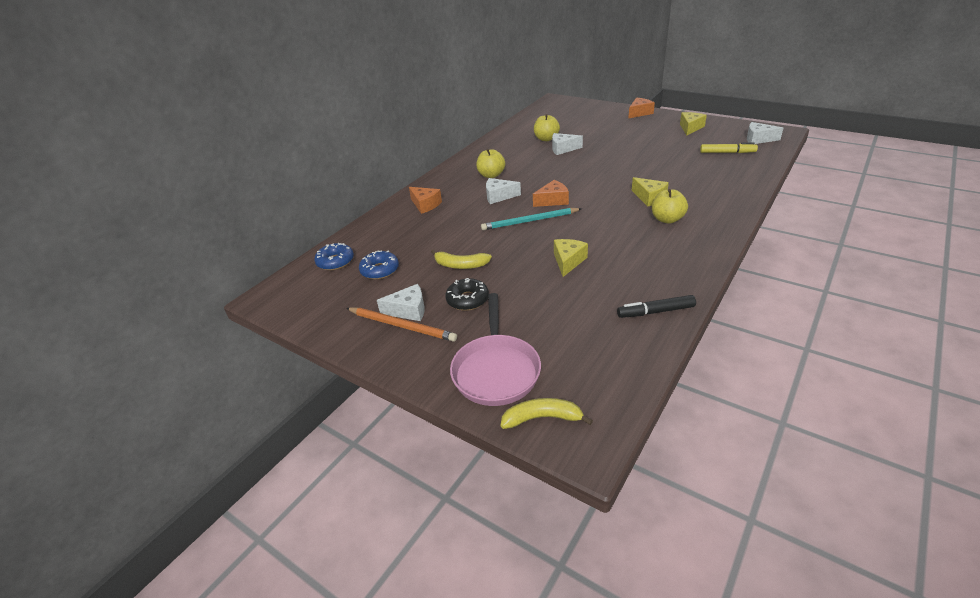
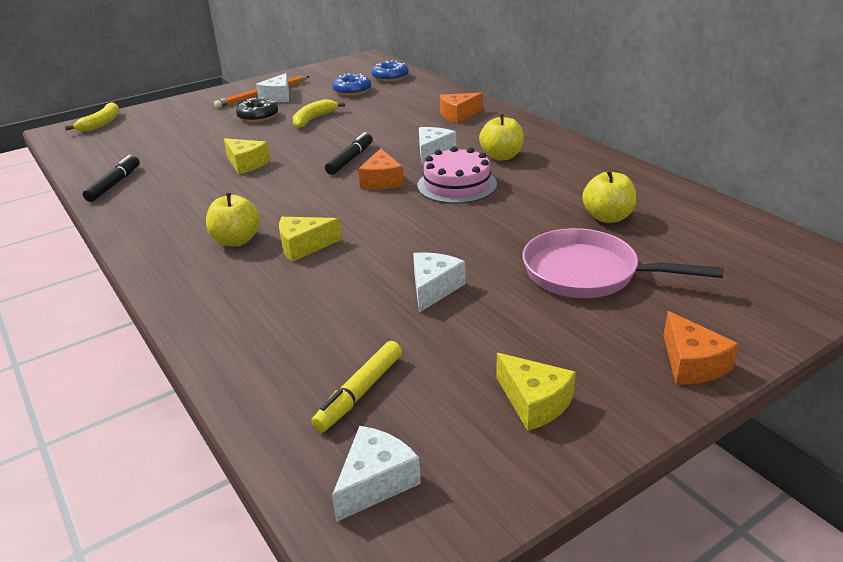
camera: 110 degrees right, 5 degrees down
(496, 370) = (164, 116): pink pan -> pink pan (587, 273)
(529, 221) = (350, 159): turquoise pencil -> black marker
(540, 178) = (457, 185): none -> pink cake
(563, 149) = (547, 222): white cheese -> white cheese (433, 288)

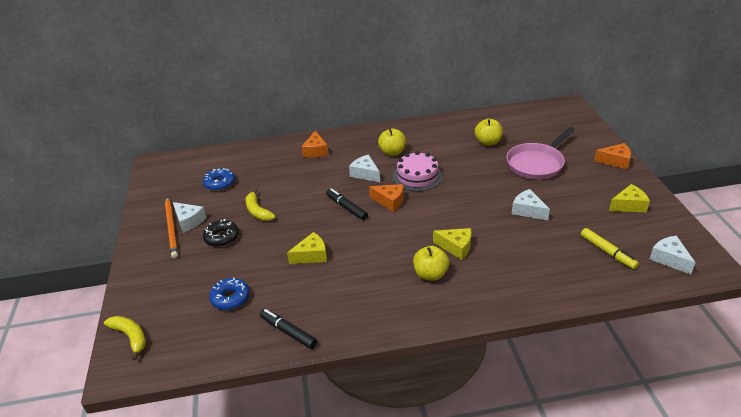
camera: 65 degrees left, 5 degrees up
(304, 246) = (456, 247): yellow cheese -> yellow cheese turned 75 degrees counterclockwise
(390, 77) = (212, 161): blue donut -> blue donut (230, 298)

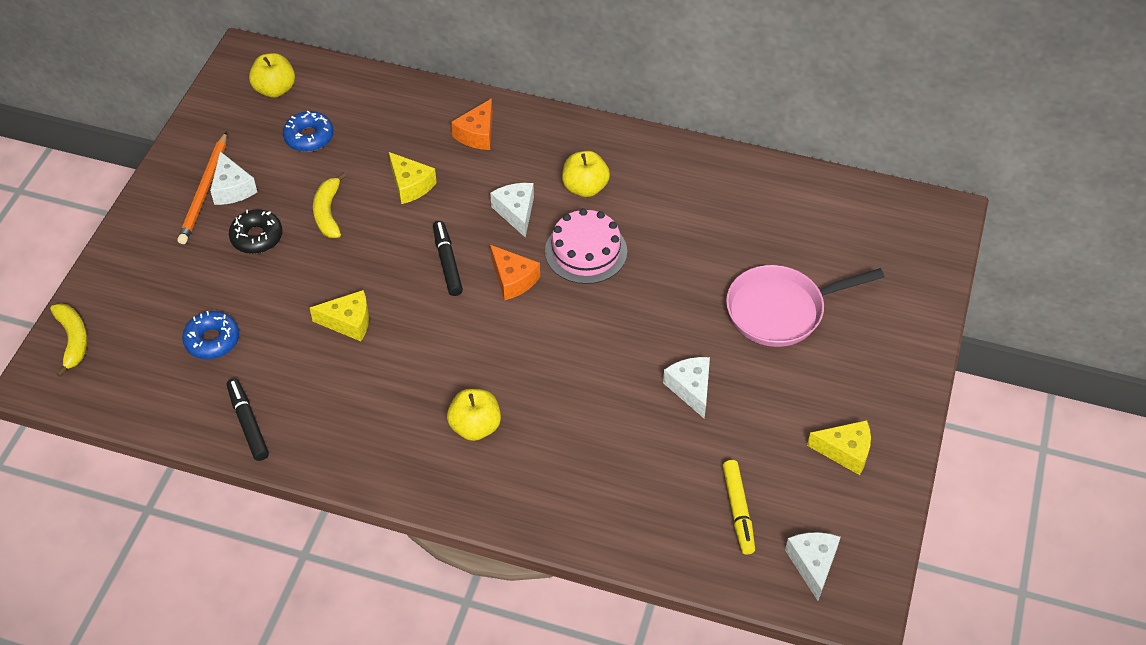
camera: 25 degrees right, 15 degrees up
(456, 247) = (541, 401): yellow cheese -> yellow cheese (410, 185)
(488, 142) = (743, 234): yellow apple -> yellow apple (275, 89)
(615, 161) = (906, 363): orange cheese -> none

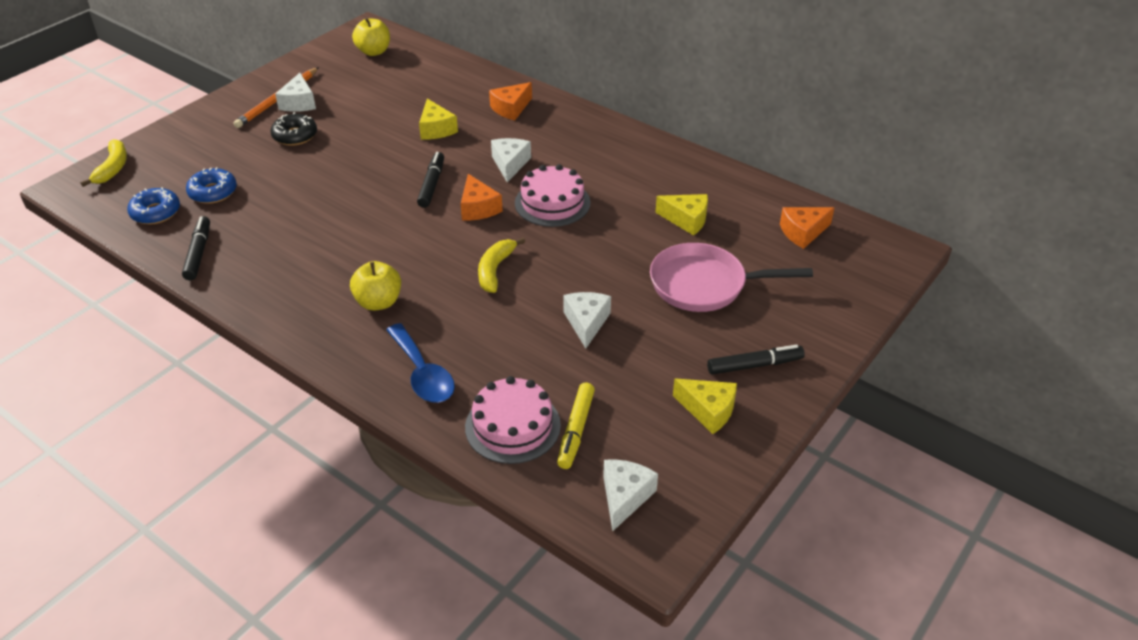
camera: 20 degrees right, 10 degrees down
(309, 137) = (378, 84): blue donut -> blue donut (156, 212)
(328, 212) = (360, 132): yellow banana -> yellow banana (495, 270)
(348, 322) = (325, 205): yellow cheese -> yellow cheese (686, 219)
(565, 495) = (422, 374): none -> blue spoon
(585, 188) = (578, 160): yellow apple -> none
(679, 524) = (512, 426): none -> pink cake
(847, 219) = (803, 232): none -> orange cheese
(865, 389) = (754, 365): none -> black marker

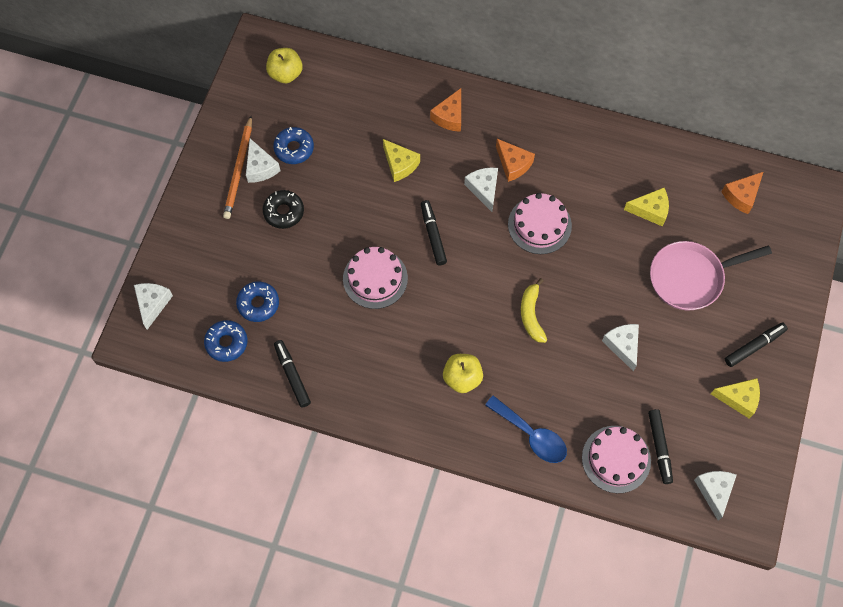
camera: 20 degrees left, 25 degrees up
(113, 168) = (152, 304): yellow banana -> white cheese
(341, 98) = (294, 148): none -> blue donut
(346, 202) = (375, 278): none -> pink cake
(478, 208) = (484, 250): orange cheese -> orange cheese (513, 164)
(576, 430) = (659, 447): yellow marker -> black marker

